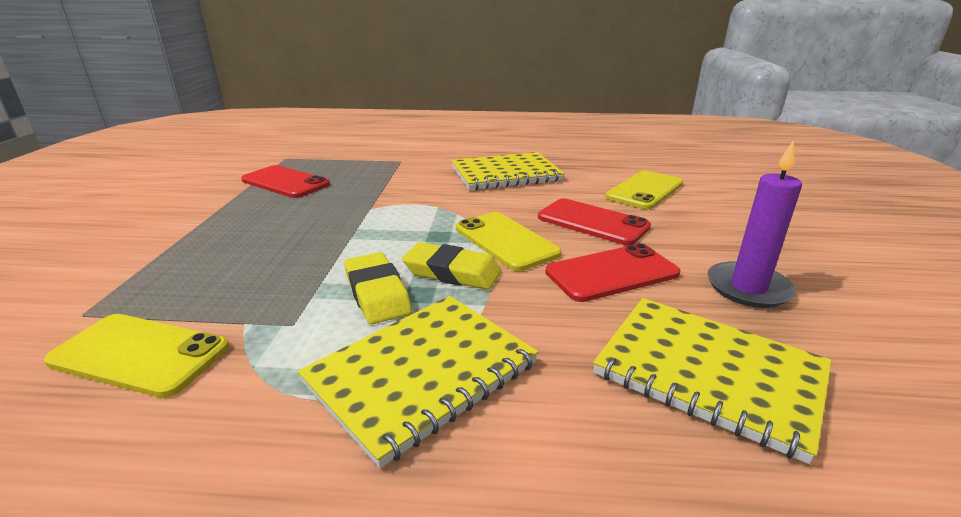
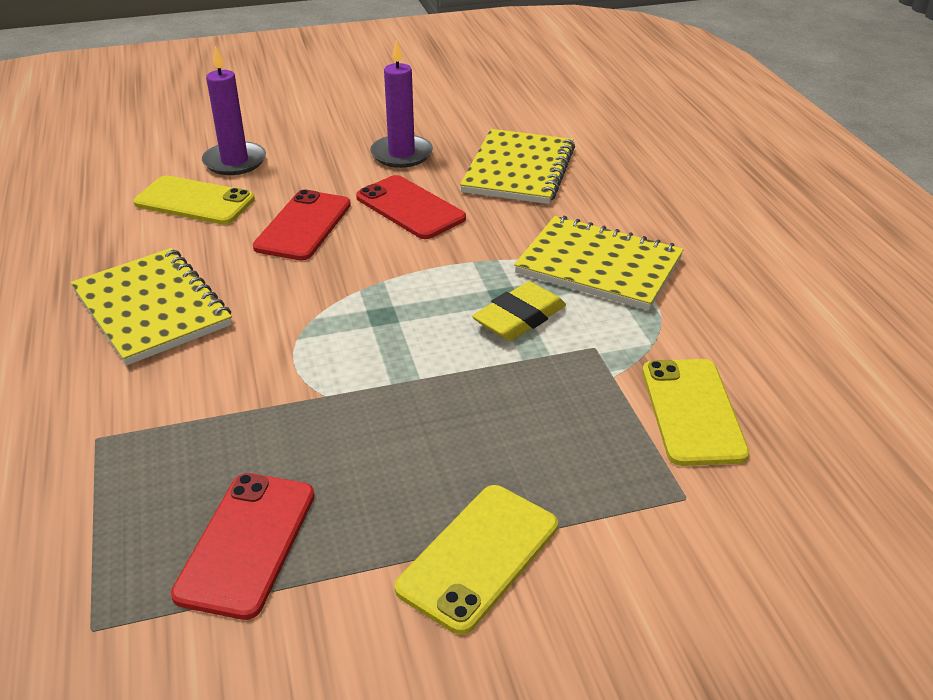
camera: 110 degrees left, 10 degrees up
(452, 272) = (457, 286): yellow eraser -> none
(505, 241) = (374, 269): yellow phone -> yellow phone (478, 557)
(718, 207) = (235, 161): none -> purple candle

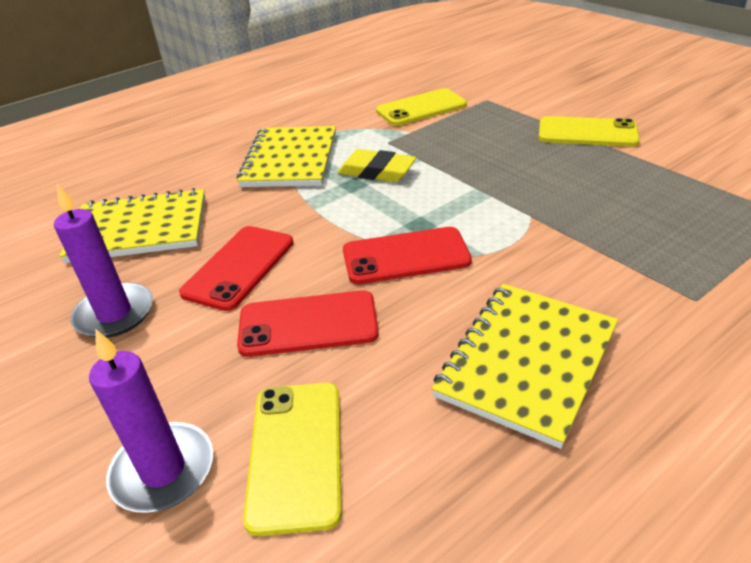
camera: 110 degrees left, 0 degrees up
(247, 543) = (675, 194): red phone -> red phone (406, 256)

